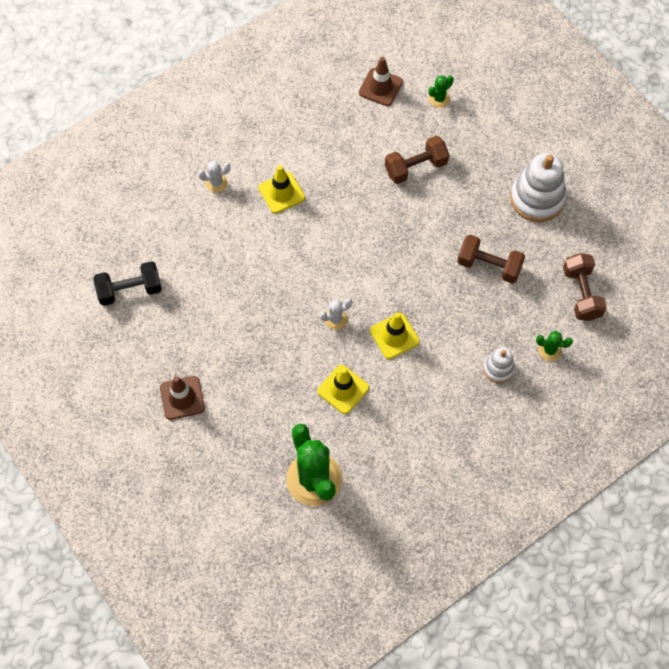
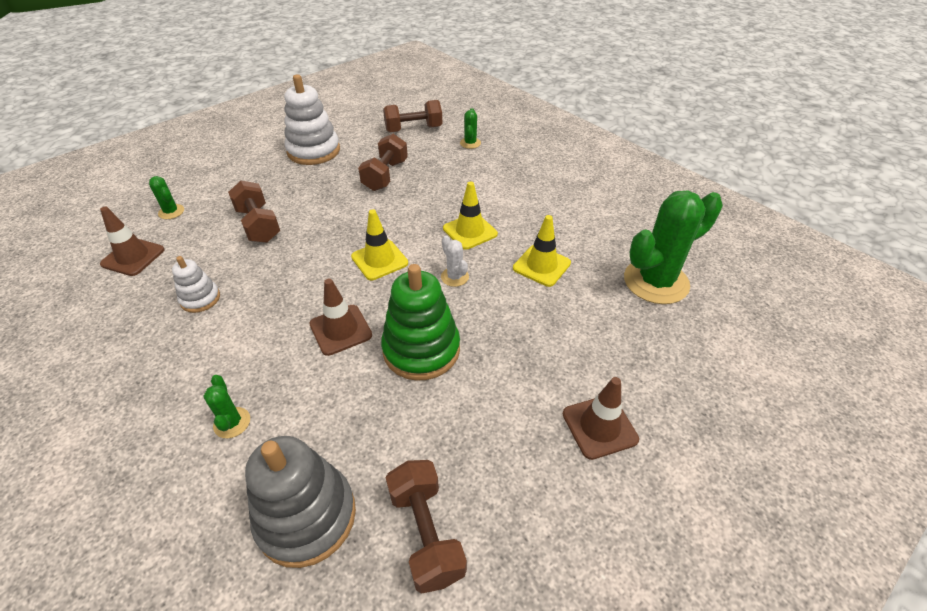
camera: 95 degrees left, 20 degrees down
(130, 290) = (426, 533): black dumbbell -> brown dumbbell
(149, 230) = (306, 516): none -> grey stacking toy
(216, 183) = (232, 423): white cactus -> green cactus
(261, 292) = (421, 349): none -> green stacking toy
(281, 193) = (267, 340): yellow traffic cone -> yellow traffic cone (379, 260)
(286, 238) = (340, 330): none -> brown traffic cone
(498, 368) = (493, 168): white stacking toy -> white stacking toy (200, 299)

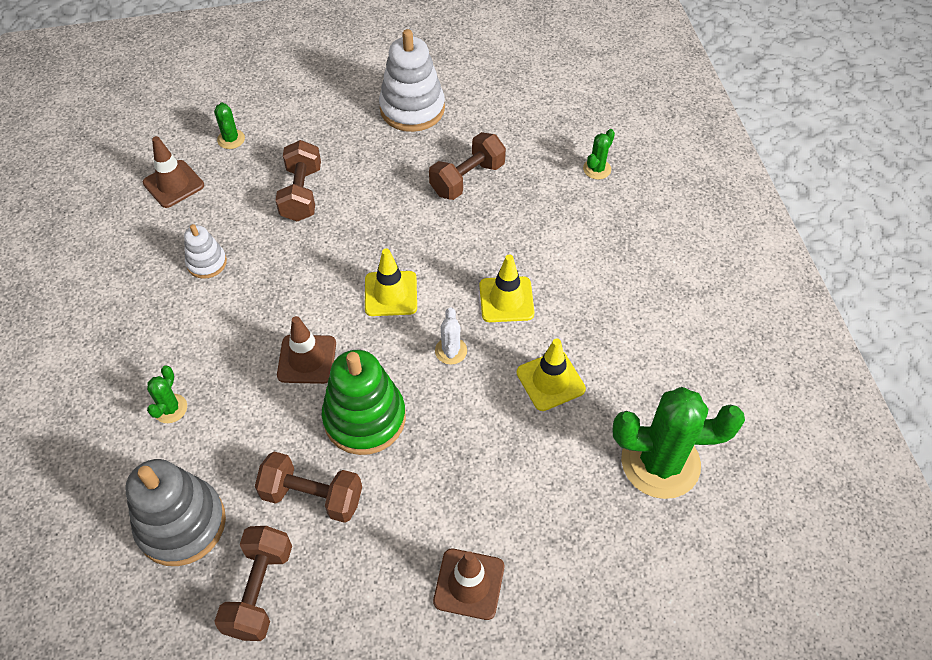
camera: 30 degrees right, 10 degrees up
(413, 129) = (544, 119): brown dumbbell -> brown dumbbell (312, 496)

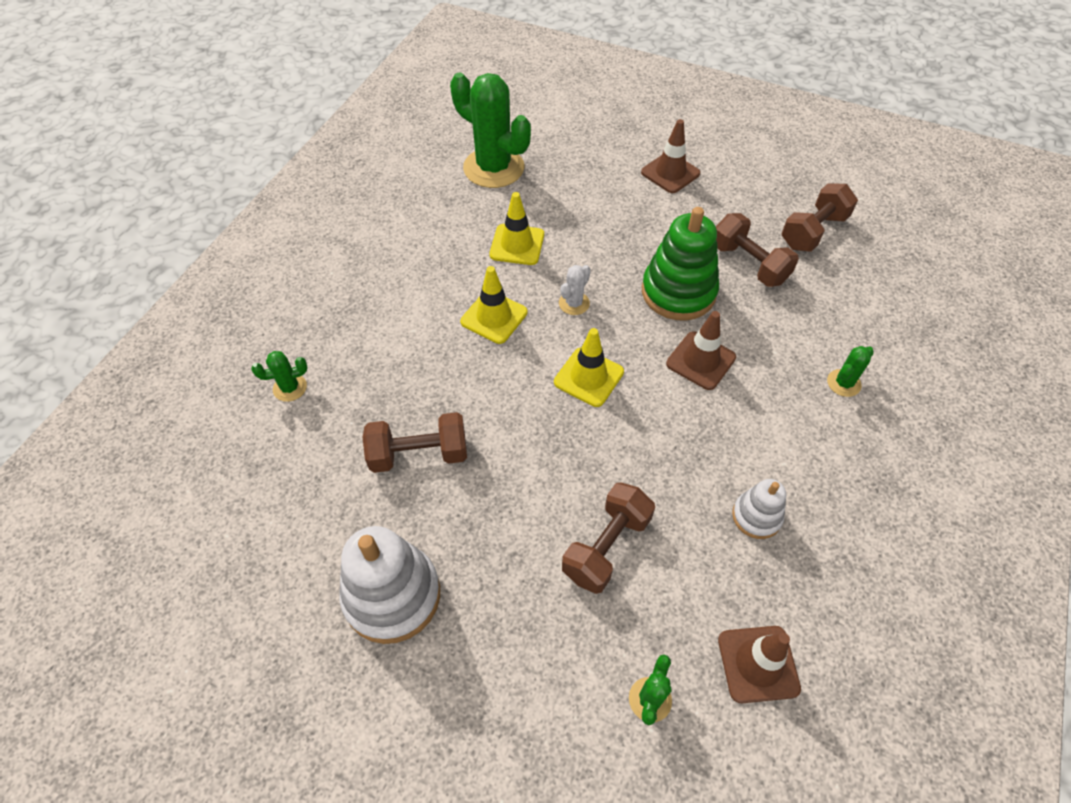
camera: 145 degrees left, 0 degrees up
(181, 524) = (858, 294): grey stacking toy -> none

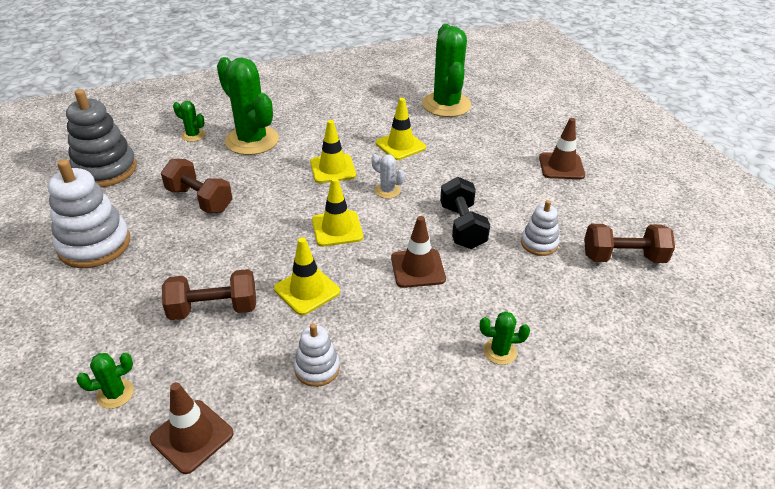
camera: 45 degrees right, 15 degrees down
(255, 508) = (105, 170): none -> grey stacking toy
(366, 345) = (252, 140): none -> green cactus
(574, 303) = (387, 191): white cactus -> white cactus turned 45 degrees clockwise
(651, 457) = (307, 290): none -> yellow traffic cone
(678, 292) = (462, 226): green stacking toy -> black dumbbell
(748, 264) = (539, 243): brown dumbbell -> white stacking toy

